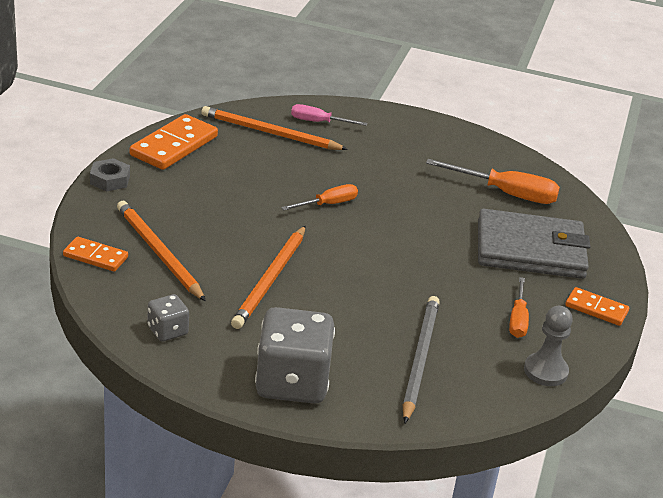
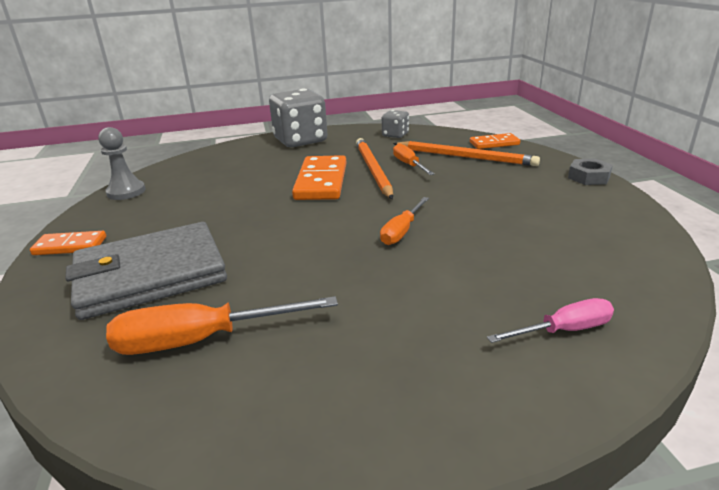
camera: 155 degrees right, 5 degrees down
(174, 146) = (617, 220): orange domino -> orange domino (321, 181)
(270, 133) = (579, 280): orange pencil -> none
(420, 359) = (228, 170): grey pencil -> none
(518, 319) = (155, 212): orange screwdriver -> orange screwdriver (409, 165)

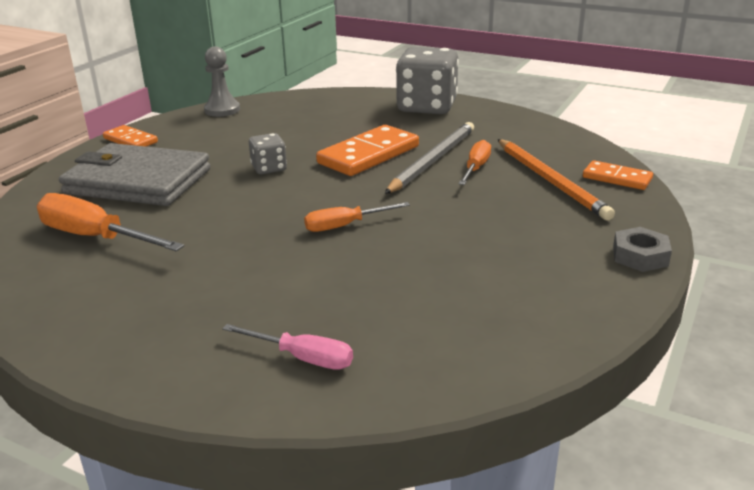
camera: 40 degrees right, 0 degrees up
(373, 170) = (433, 160): orange pencil -> grey pencil
(395, 135) = (528, 131): grey dice -> grey dice (269, 168)

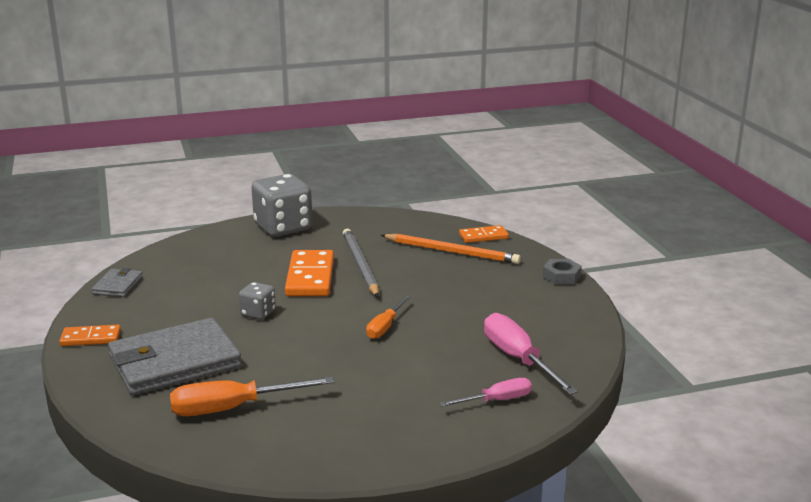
camera: 45 degrees left, 5 degrees down
(222, 110) = (118, 285): grey pawn -> grey wallet
(412, 325) = (518, 359): none -> pink screwdriver
(475, 168) = (395, 260): orange screwdriver -> none

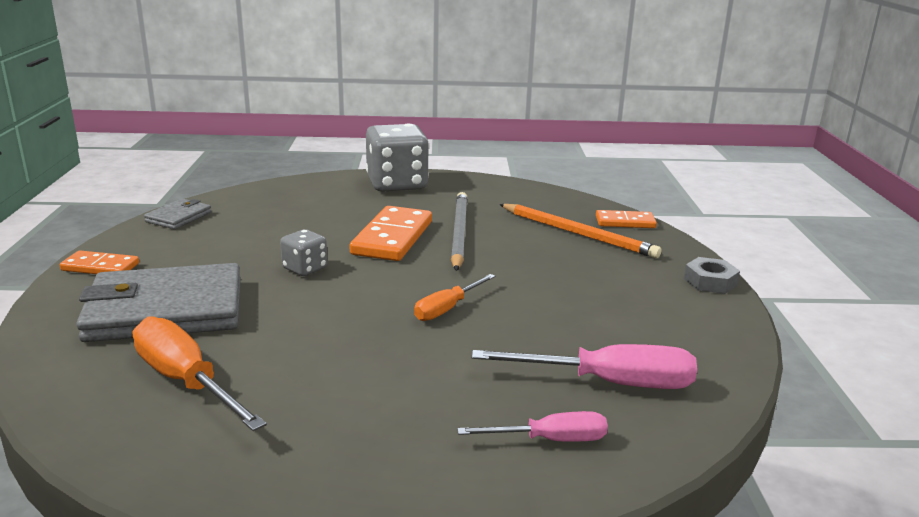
camera: 15 degrees right, 0 degrees up
(233, 408) = (186, 382): orange screwdriver -> orange screwdriver turned 45 degrees clockwise
(518, 359) = (608, 383): pink screwdriver -> pink screwdriver turned 105 degrees clockwise

